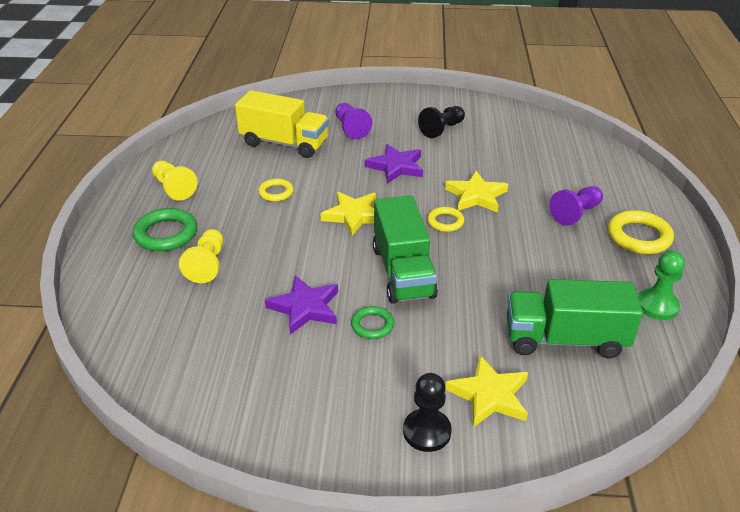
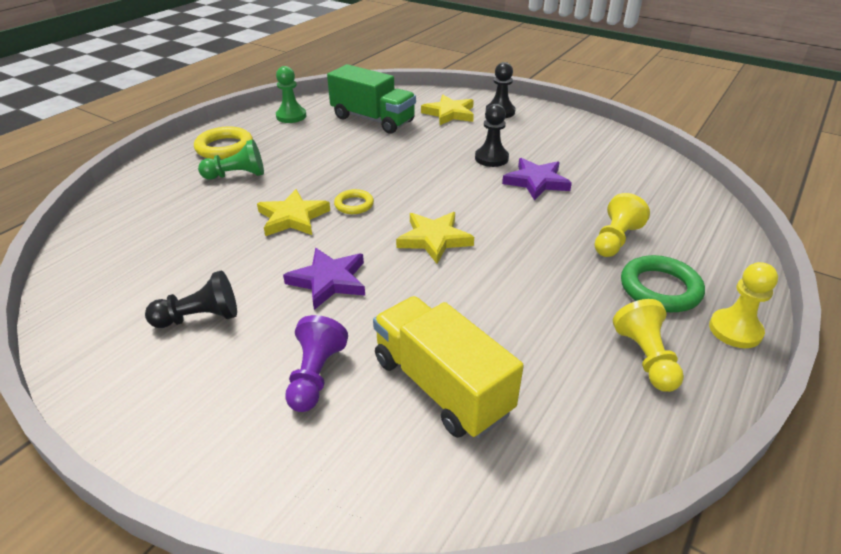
camera: 150 degrees left, 0 degrees up
(113, 222) = (735, 330): none -> yellow pawn
(276, 192) = (503, 298): yellow ring -> none
(372, 325) = (491, 158): green ring -> black pawn
(403, 272) = (436, 181): green truck -> none
(576, 213) = (237, 175): purple pawn -> green pawn

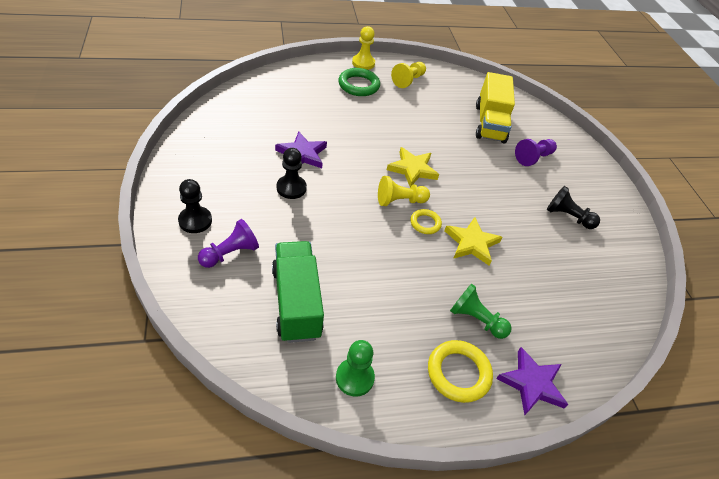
camera: 140 degrees left, 10 degrees up
(329, 281) = (490, 189): purple star -> purple star (532, 383)
(449, 113) = (230, 253): yellow star -> purple pawn
(615, 240) = (333, 106): yellow pawn -> yellow pawn (399, 201)

